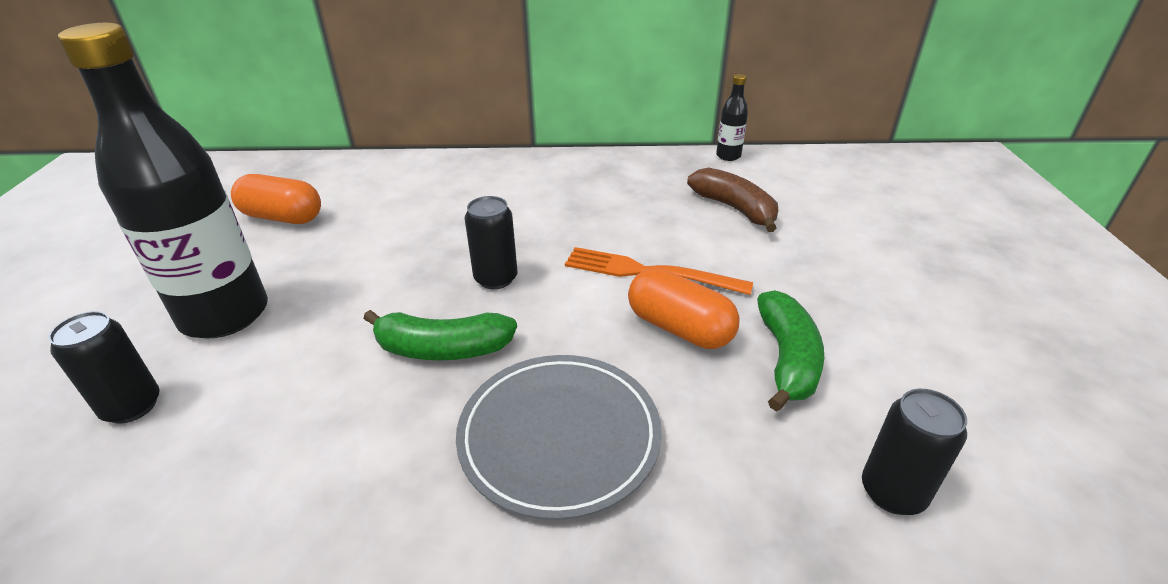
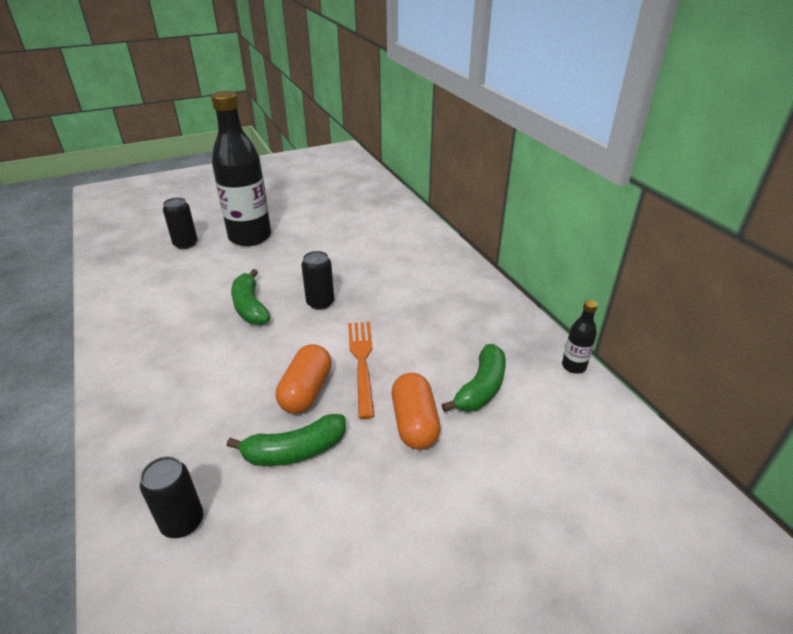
camera: 65 degrees right, 0 degrees up
(282, 217) = (337, 216): orange capsule -> orange capsule (414, 423)
(559, 436) = (197, 367): grey plate -> none
(735, 209) = (481, 388): brown banana -> green banana

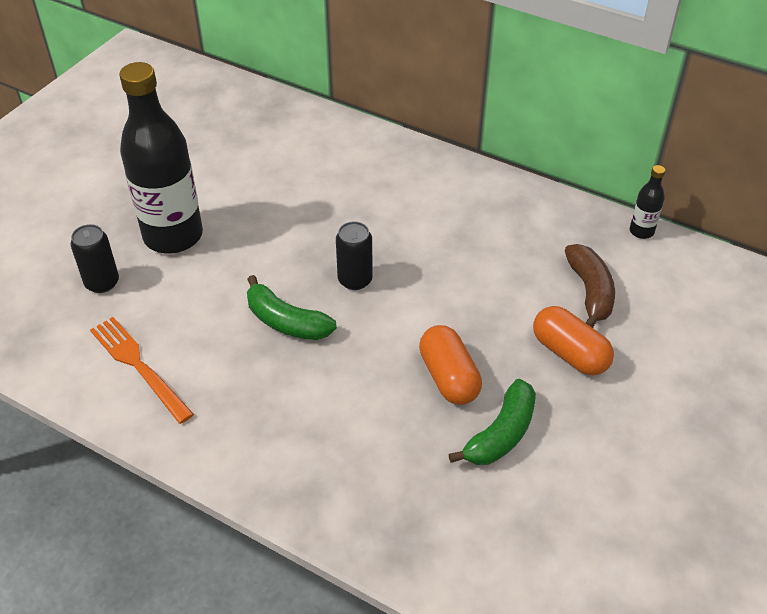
camera: 35 degrees left, 10 degrees up
(182, 522) = (480, 543): black can -> none
(362, 362) = (466, 322): orange fork -> orange fork (139, 366)
(481, 388) = (590, 292): green banana -> brown banana

